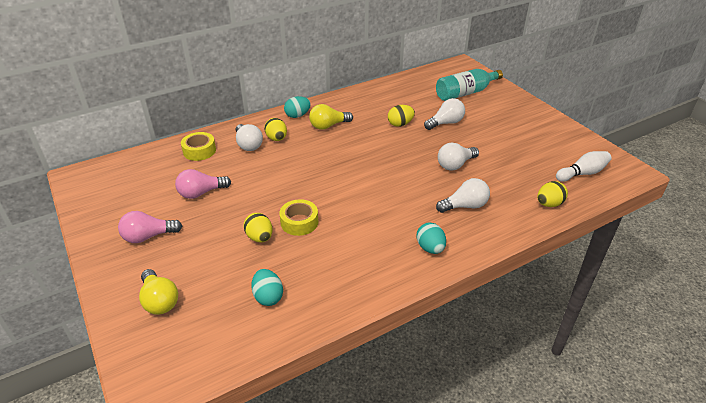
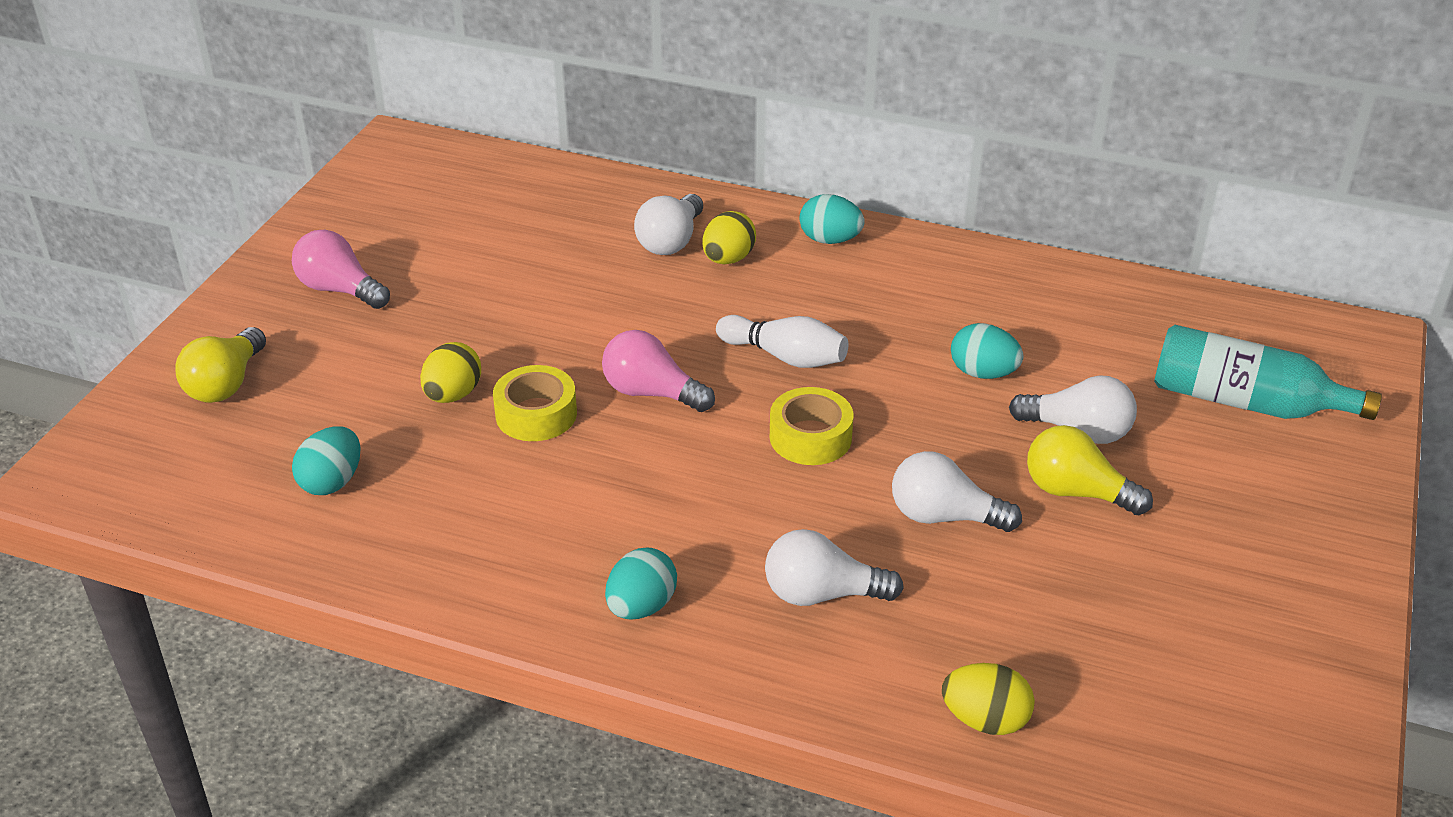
camera: 50 degrees right, 0 degrees up
(199, 151) = (590, 205): yellow tape -> yellow tape (810, 437)
(201, 193) = (490, 273): pink light bulb -> pink light bulb (651, 393)
(328, 126) = (849, 291): yellow light bulb -> yellow light bulb (1076, 492)
(400, 124) = (983, 373): yellow egg -> turquoise egg
(465, 206) = (822, 594): white light bulb -> white light bulb turned 150 degrees clockwise
(582, 173) = (1179, 732): white bowling pin -> white bowling pin (785, 357)

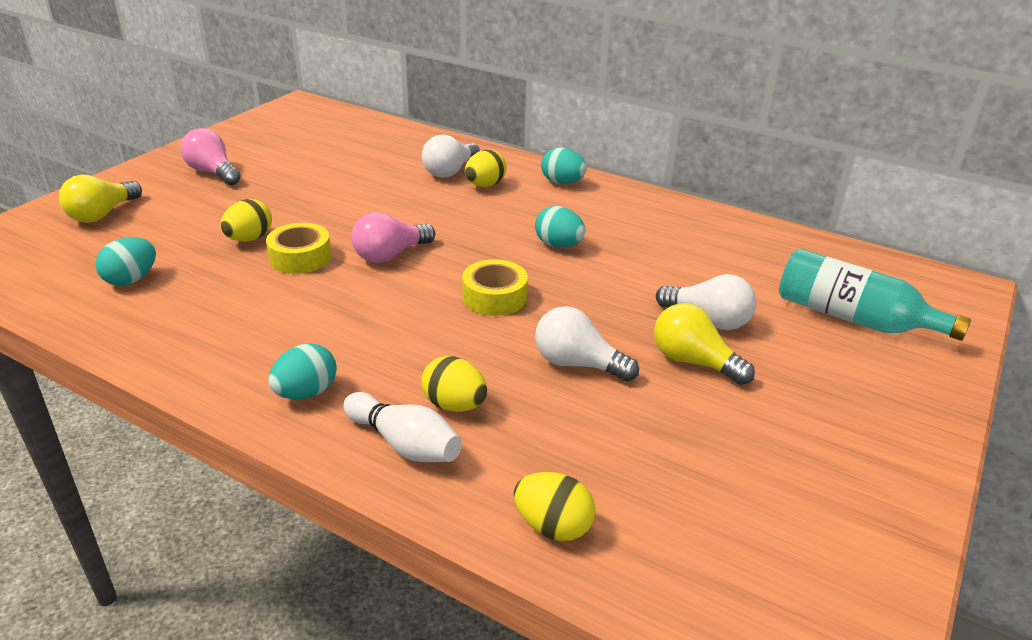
camera: 10 degrees right, 5 degrees down
(651, 393) = (390, 255): pink light bulb -> pink light bulb turned 75 degrees counterclockwise
(785, 357) = (498, 245): white bowling pin -> white bowling pin (404, 444)
(822, 594) = (454, 405): white light bulb -> yellow egg
(983, 373) = (645, 273): turquoise egg -> turquoise egg (558, 245)

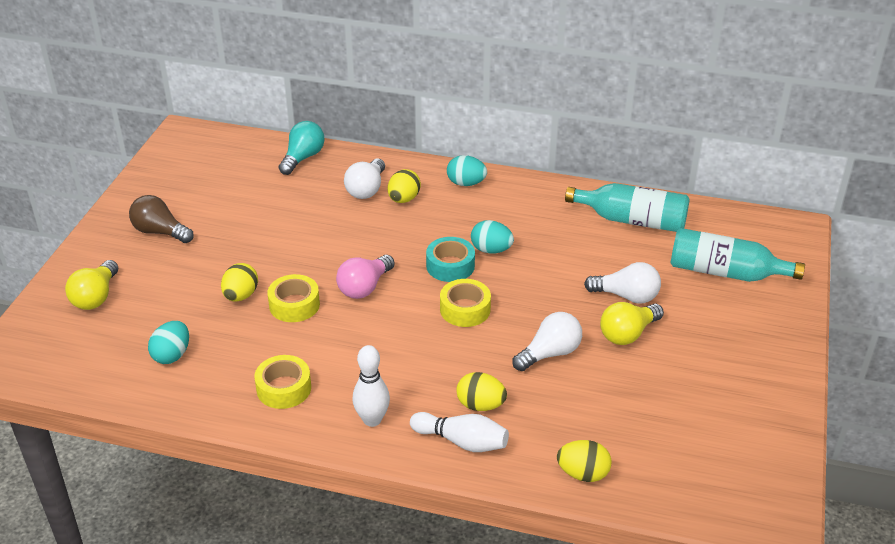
camera: 15 degrees left, 5 degrees up
(213, 172) = (160, 232): pink light bulb -> brown light bulb
(226, 336) = (284, 388): none -> yellow tape
(306, 393) = (372, 420): turquoise egg -> white bowling pin
(401, 137) = (303, 158): none -> turquoise light bulb
(501, 252) = (450, 266): none -> turquoise tape
(578, 364) = (550, 353): white light bulb -> white light bulb turned 135 degrees clockwise
(693, 362) = (628, 334): yellow light bulb -> yellow light bulb turned 60 degrees counterclockwise
(746, 245) = (632, 220): none -> turquoise bottle

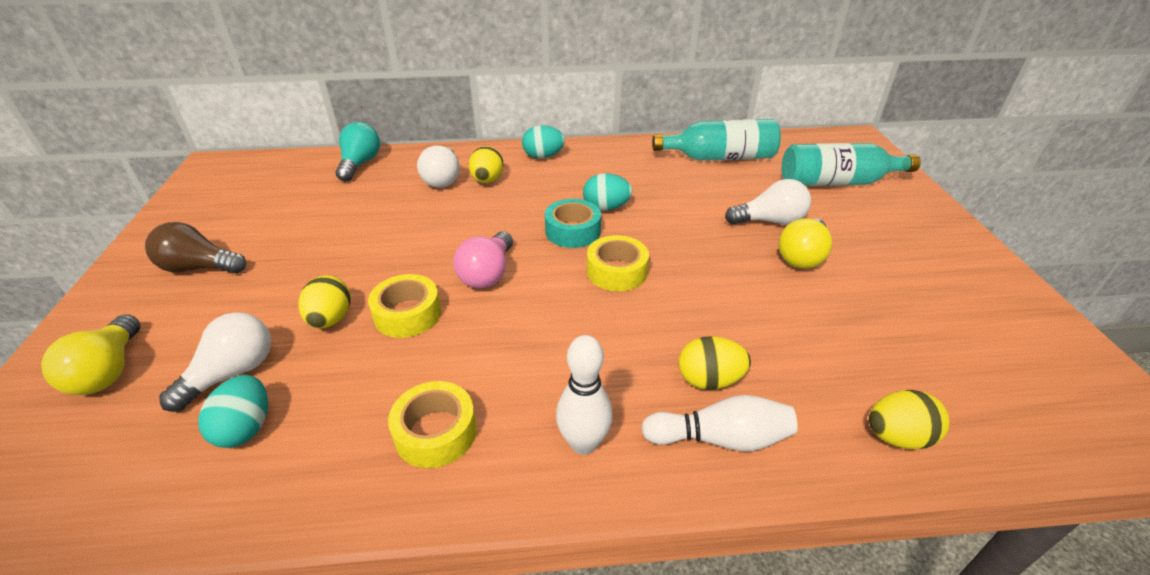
camera: 20 degrees left, 0 degrees up
(550, 353) = (741, 296): white light bulb -> white light bulb (232, 373)

